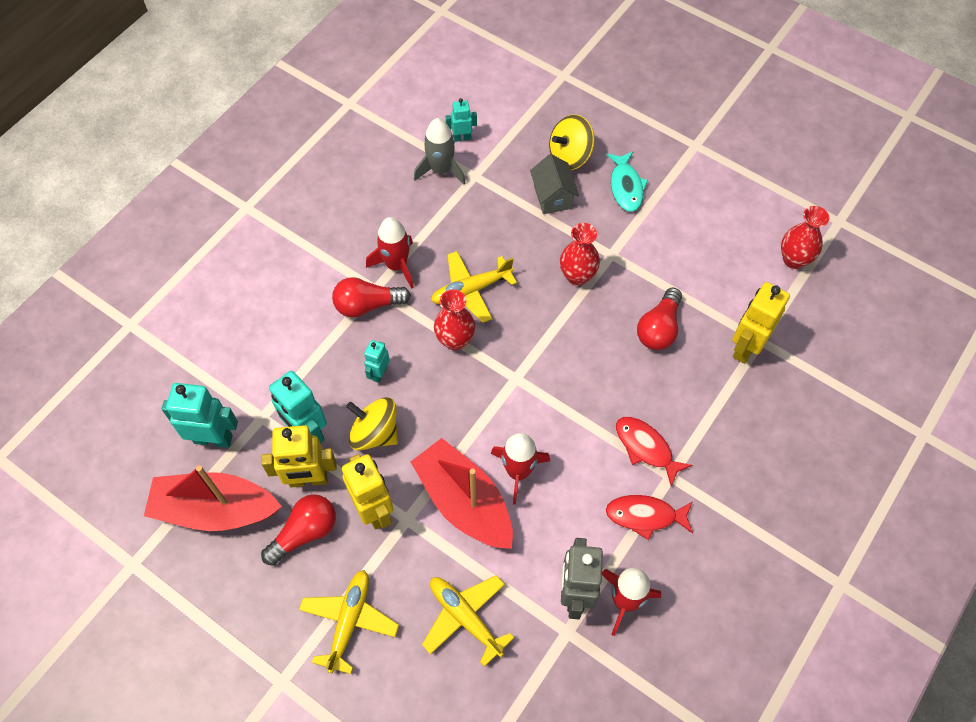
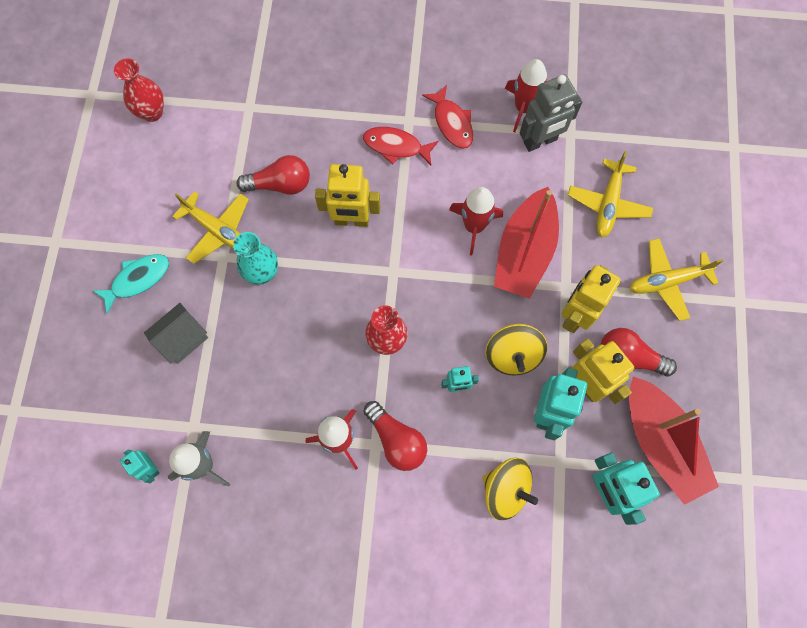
camera: 120 degrees left, 10 degrees up
(471, 290) = (328, 356): yellow plane -> yellow plane (218, 230)
(570, 156) = (123, 349): yellow spinning top -> yellow spinning top (505, 490)
(577, 276) = (262, 273): red vase -> turquoise vase
(646, 448) = (396, 146): red fish -> red fish turned 90 degrees clockwise
(745, 347) = (262, 114): yellow robot -> yellow robot (352, 220)

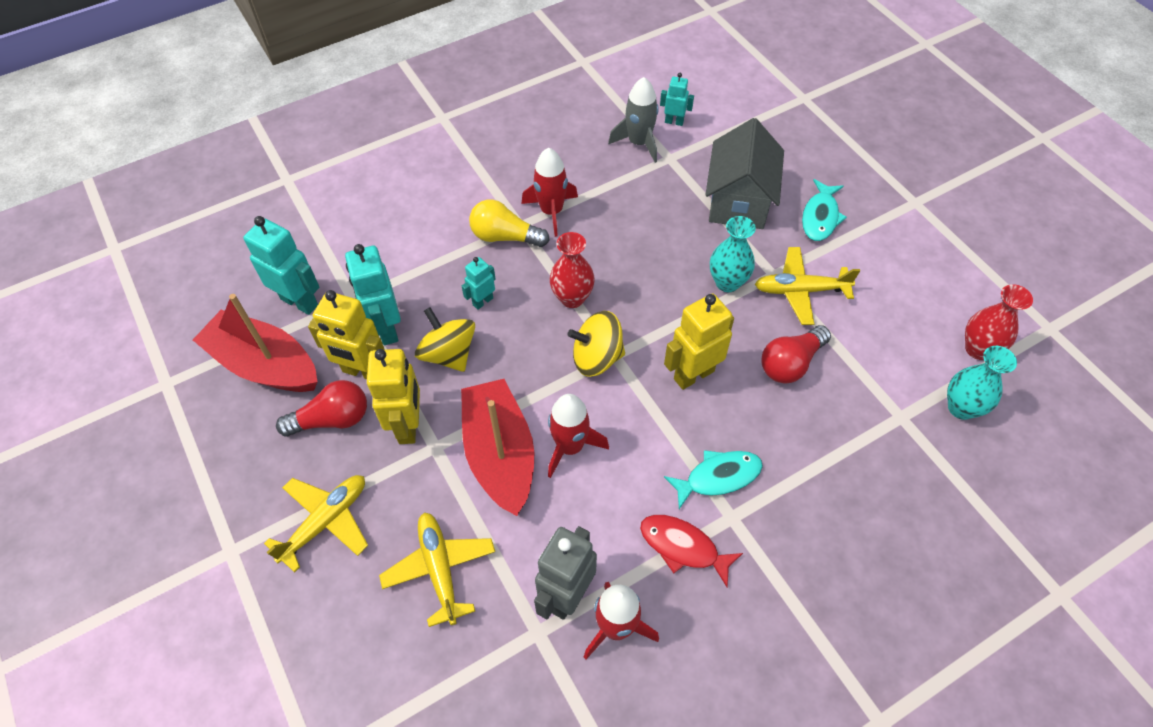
camera: 145 degrees right, 15 degrees down
(183, 339) = (738, 202): grey house -> grey house, size x1.64
(207, 88) = (961, 408): none -> turquoise vase
(396, 146) = (718, 477): red fish -> turquoise fish
(396, 440) = (505, 236): red light bulb -> yellow light bulb
(505, 490) = (389, 255): yellow spinning top -> yellow spinning top (596, 358)

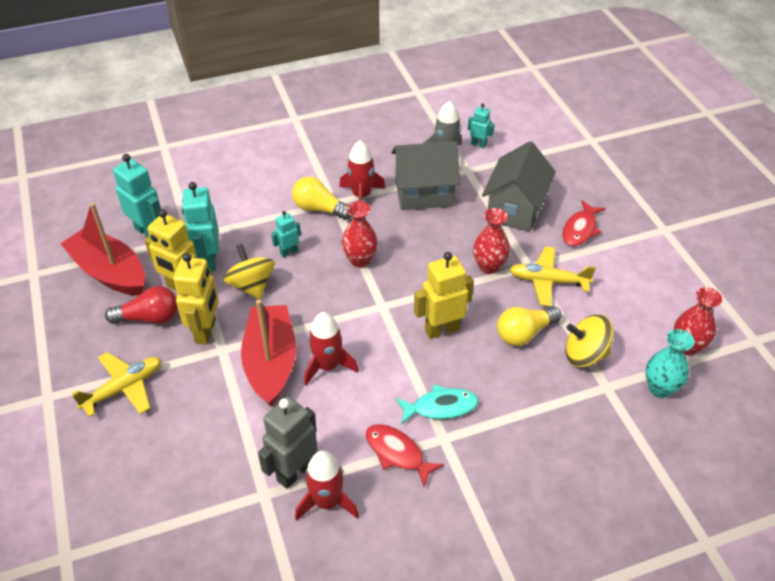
camera: 10 degrees right, 10 degrees down
(439, 569) = (201, 436): yellow plane -> none
(596, 358) = (367, 305): yellow spinning top -> yellow spinning top (585, 354)
(626, 197) = (424, 193): none -> grey house
(727, 282) = (489, 266): turquoise vase -> red vase
(790, 363) = (524, 333): red light bulb -> yellow light bulb
(820, 217) = (580, 229): turquoise fish -> red fish

